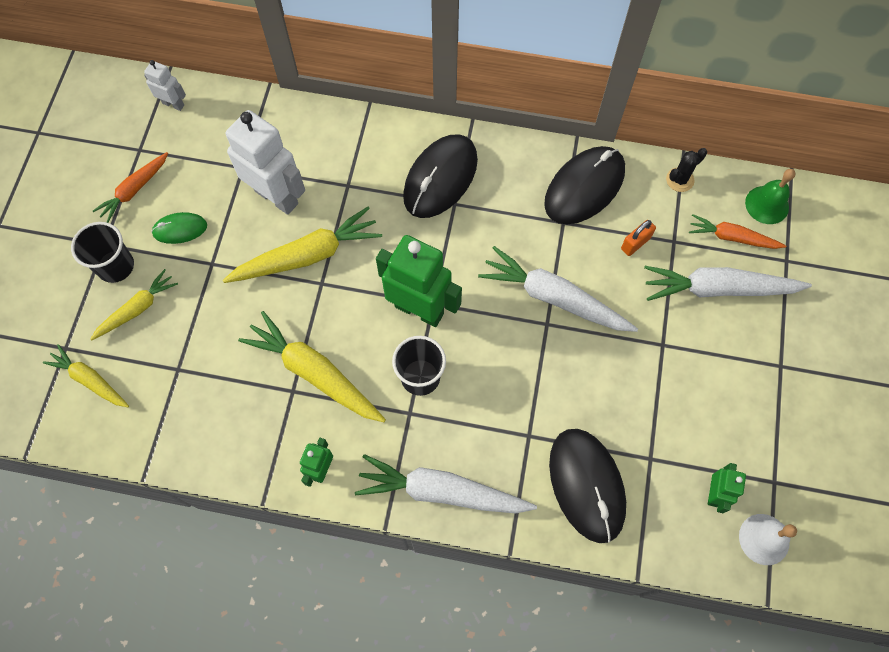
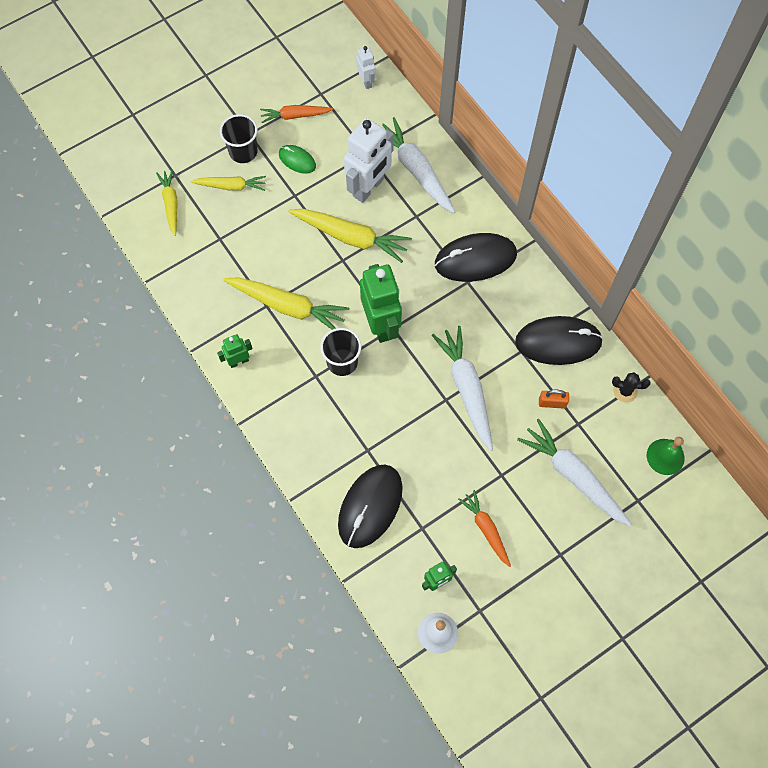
camera: 45 degrees right, 0 degrees up
(277, 197) = (369, 188): white robot -> white robot turned 45 degrees clockwise
(314, 373) = (288, 306): yellow carrot -> yellow carrot turned 120 degrees clockwise
(441, 491) = (288, 433): white carrot -> white carrot (416, 170)
(732, 237) = (618, 455): orange carrot -> orange carrot (486, 529)

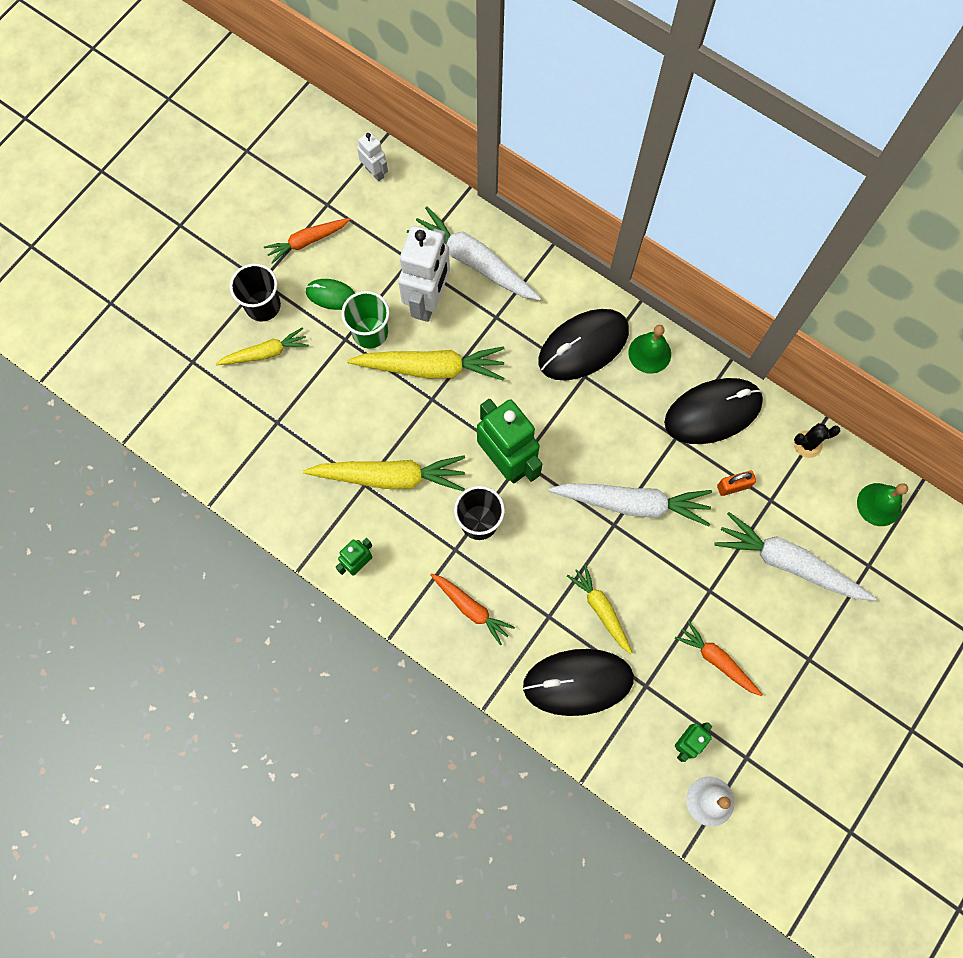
camera: 20 degrees left, 5 degrees up
(171, 204) = (201, 399): yellow carrot -> yellow carrot (601, 609)
(310, 423) = (471, 608): none -> orange carrot
(315, 196) = (370, 332): none -> green cup
(370, 506) = (578, 682): black mouse -> black mouse turned 75 degrees clockwise
(466, 389) = (632, 503): white carrot -> white carrot turned 135 degrees clockwise
(525, 281) = (649, 353): none -> green bell

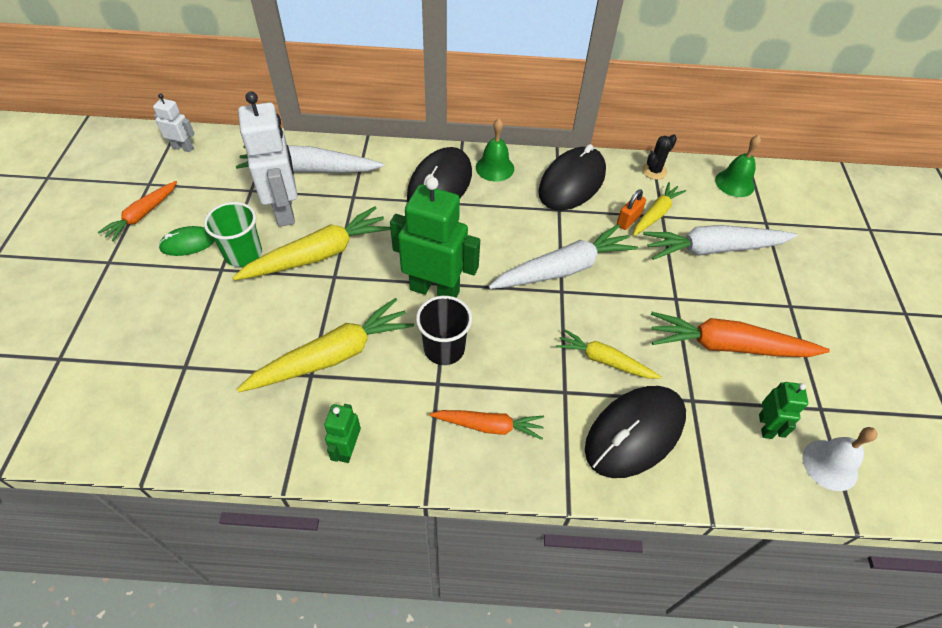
camera: 35 degrees left, 20 degrees down
(263, 306) = (120, 279): black cup -> none
(265, 353) = (141, 315): yellow carrot -> yellow carrot (656, 214)
(717, 660) = (728, 346): orange carrot -> orange carrot, size x1.67

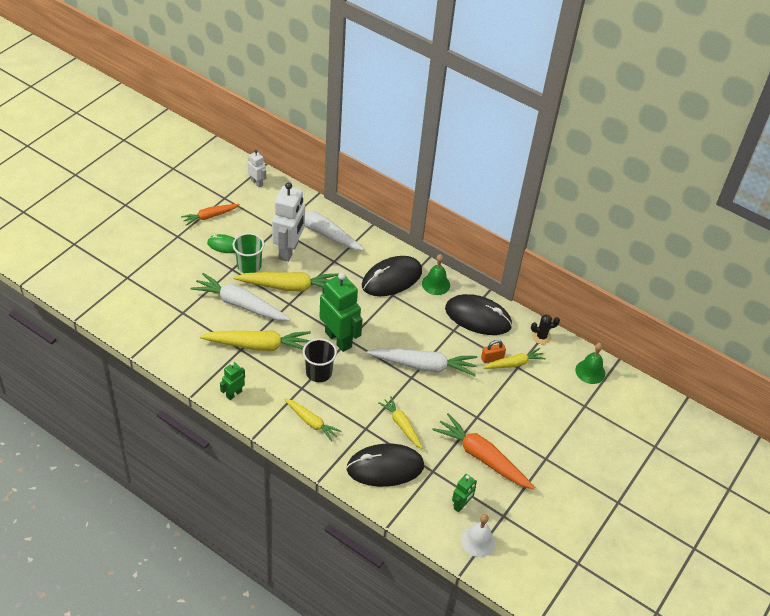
camera: 30 degrees right, 5 degrees down
(489, 426) = (311, 422): orange carrot -> yellow carrot
(572, 182) = (478, 317): black mouse -> black mouse turned 45 degrees clockwise
(713, 249) = (530, 402): white carrot -> white carrot (240, 304)

